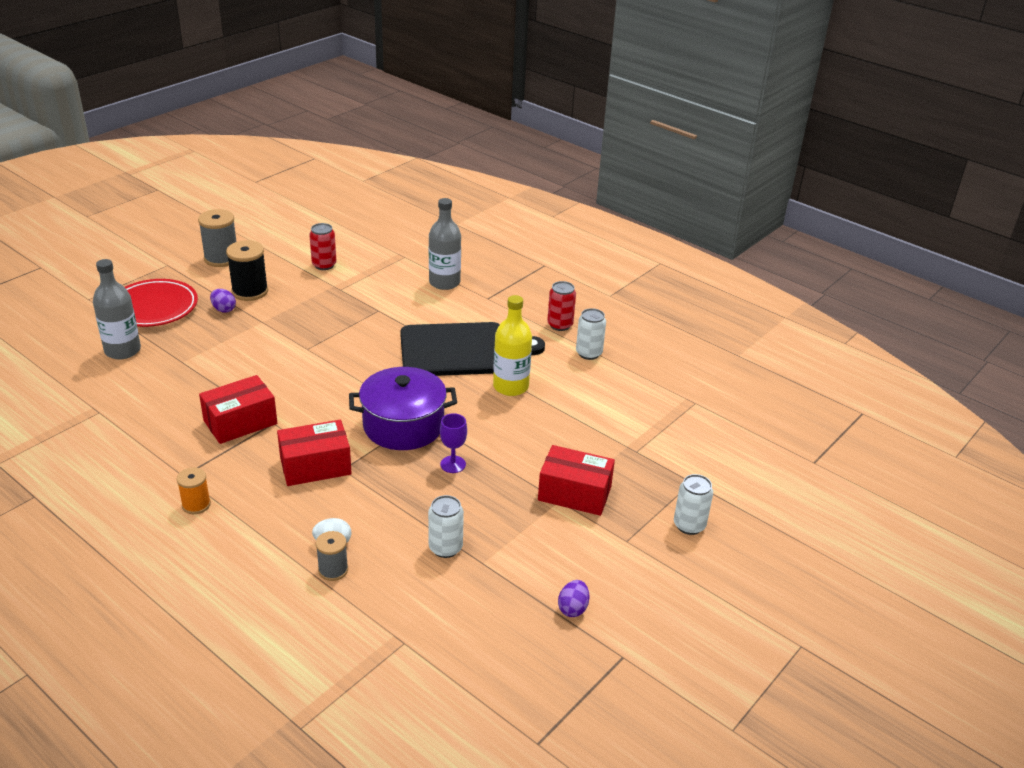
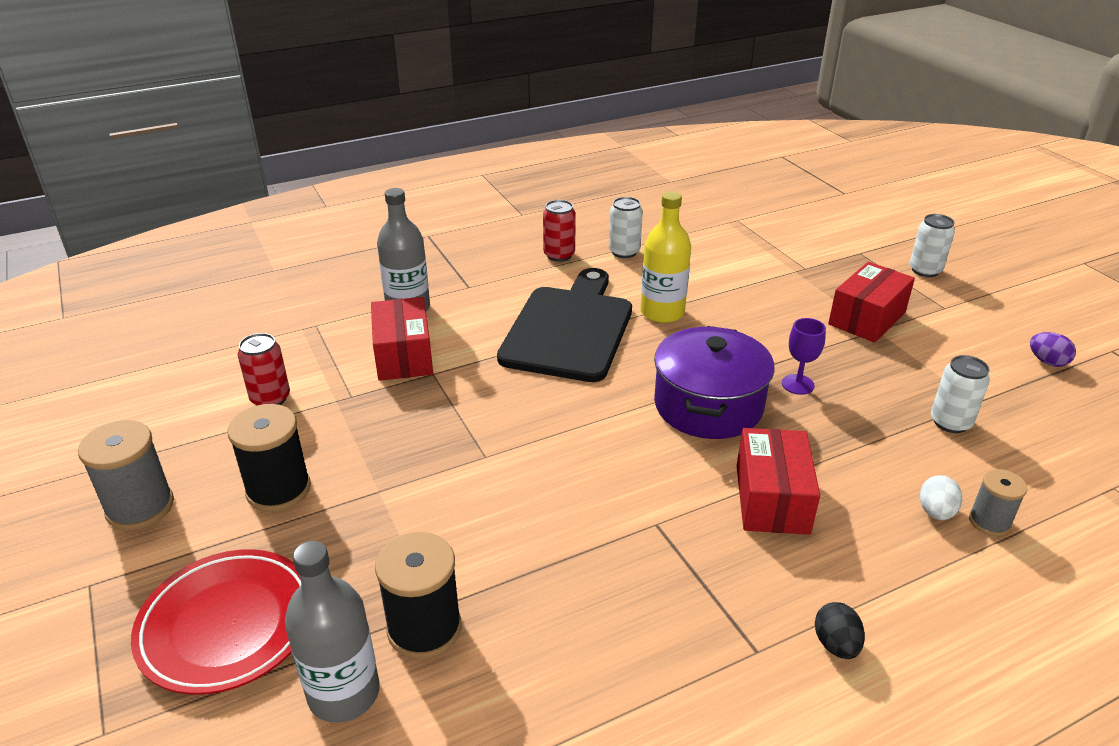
camera: 65 degrees left, 0 degrees up
(167, 362) = (424, 628): none -> black spool
(196, 505) = (835, 644): orange spool -> black egg
(224, 309) = (308, 530): purple egg -> none
(240, 422) = (641, 560): red box -> red box (404, 355)

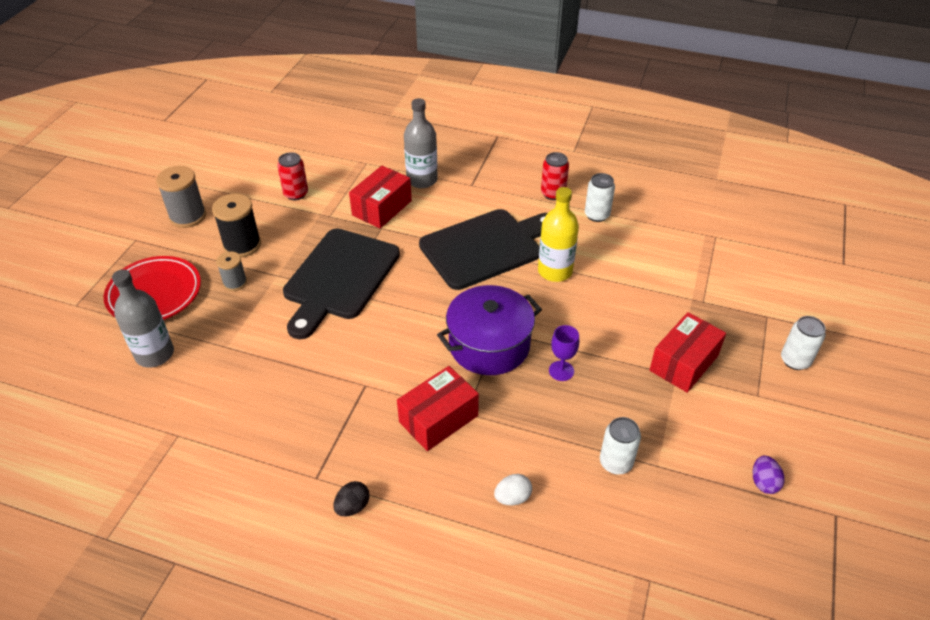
camera: 45 degrees right, 10 degrees up
(424, 628) = (212, 352): black spool -> none
(461, 446) = (339, 278): none -> black cutting board
(867, 318) = (683, 363): red box -> red box turned 45 degrees counterclockwise
(989, 522) = (533, 528): grey spool -> grey spool (235, 283)

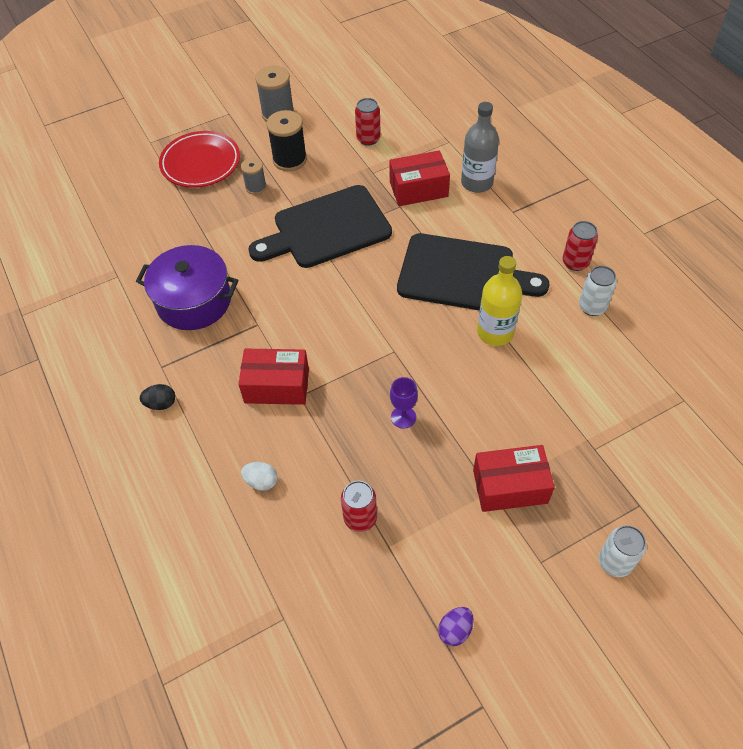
camera: 45 degrees right, 10 degrees up
(155, 354) = (159, 209): grey bottle -> none
(489, 345) = (373, 357): purple pot -> purple pot (194, 301)
(616, 463) = (360, 518): white can -> red can

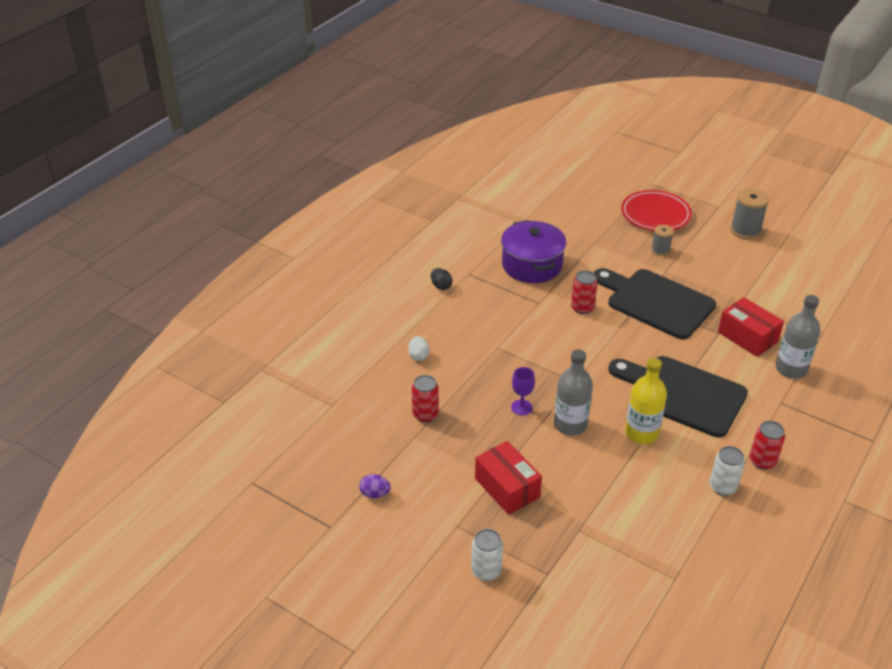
camera: 60 degrees right, 15 degrees down
(277, 386) = (496, 333): red box -> none
(290, 160) = (705, 256): black spool -> none
(368, 139) = (772, 288): red can -> red can (582, 308)
(452, 385) = (570, 425): none -> grey bottle
(462, 274) = (682, 394): black cutting board -> black cutting board turned 135 degrees clockwise

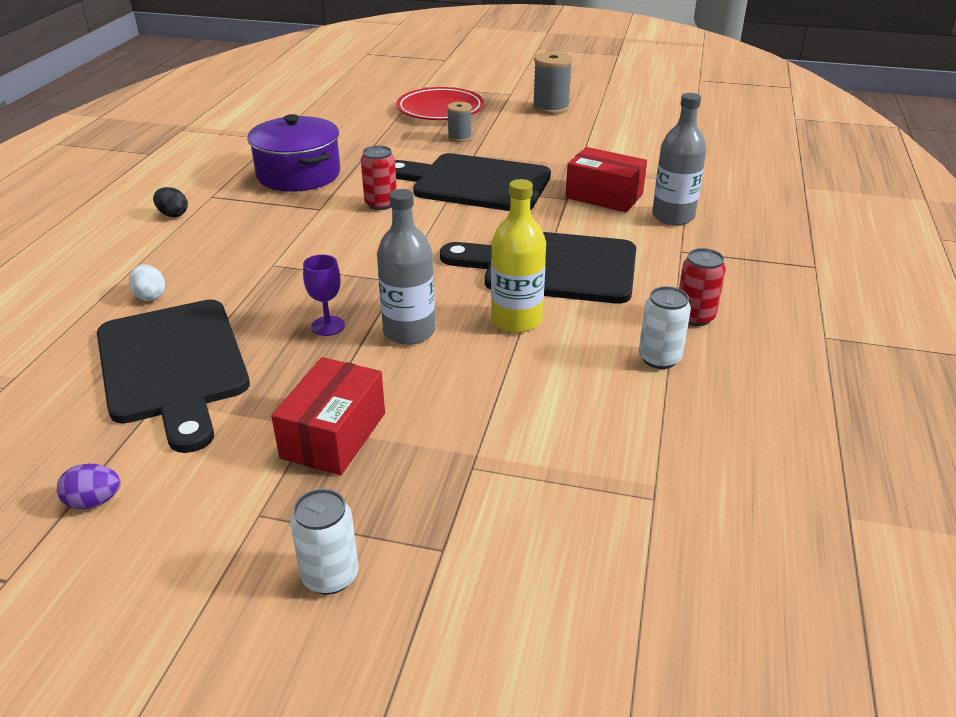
camera: 20 degrees left, 5 degrees down
(425, 415) = (173, 366): red can -> black cutting board
(507, 487) = (334, 435): red box -> red box turned 75 degrees clockwise

